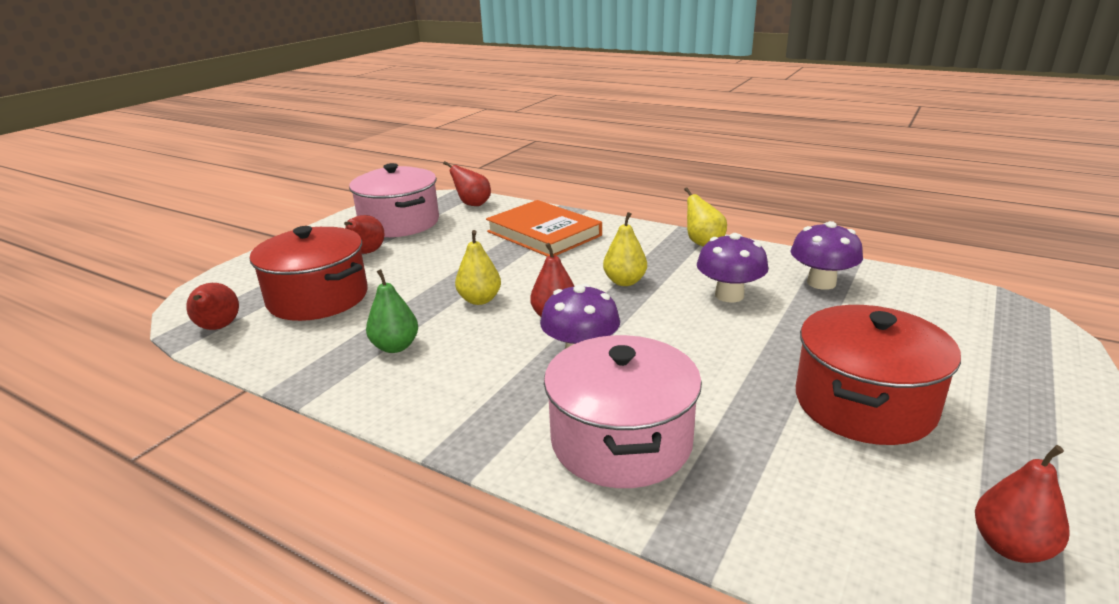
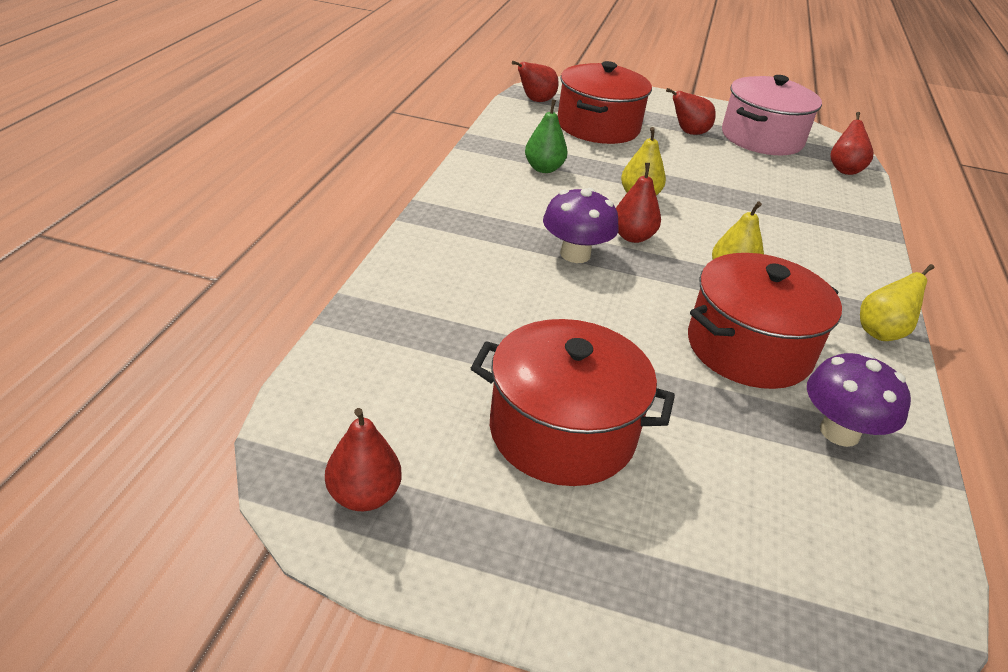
camera: 70 degrees right, 10 degrees up
(544, 233) = (809, 218): orange book -> none
(621, 441) = (455, 279): pink pot -> none
(729, 295) = (749, 348): purple mushroom -> red pot

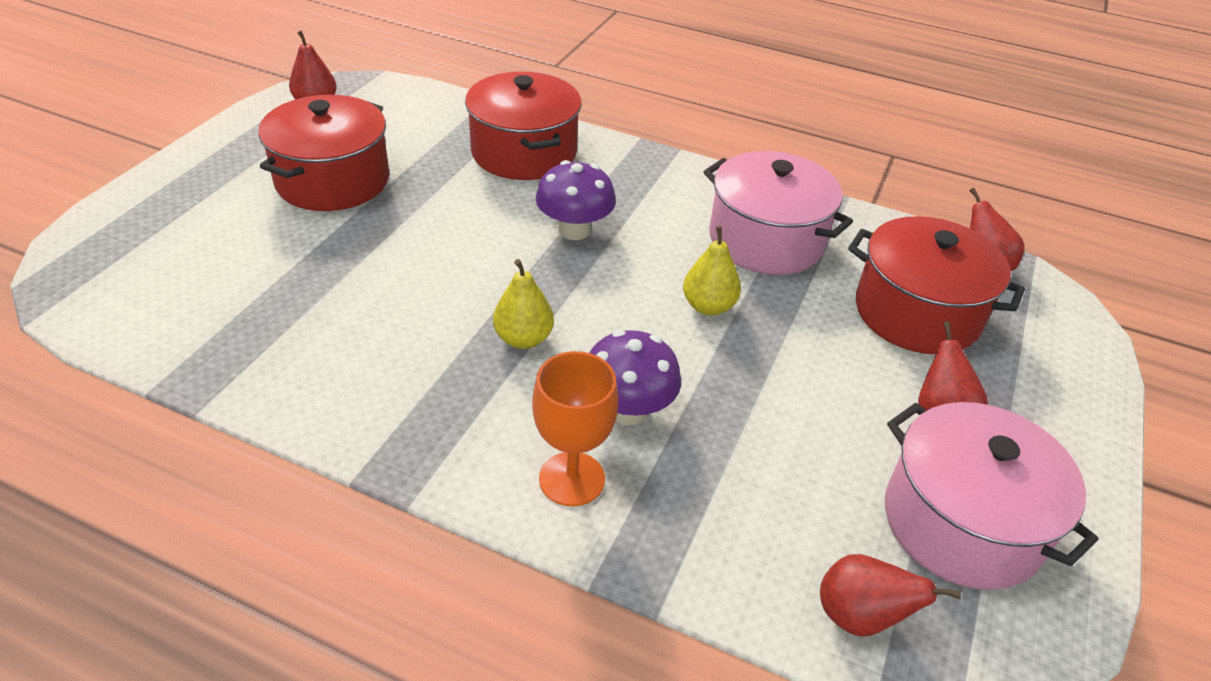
camera: 100 degrees right, 5 degrees up
(543, 169) = (766, 240): green pear -> pink pot
(632, 237) = (609, 278): red pear -> none
(749, 348) = (391, 310): red pot -> red pot (524, 152)
(839, 432) = (256, 333): purple mushroom -> purple mushroom (628, 410)
(841, 250) = (572, 479): none -> orange goblet
(881, 332) = (382, 438): yellow pear -> none

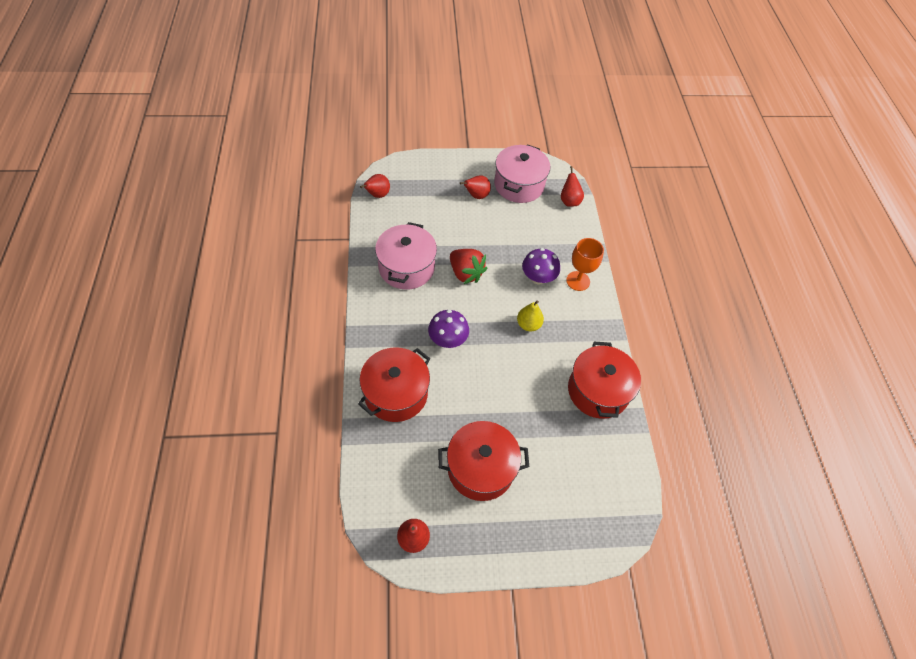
camera: 120 degrees left, 15 degrees up
(708, 306) = (465, 273): yellow pear -> red strawberry
(917, 313) = (423, 210): red pot -> red pot (598, 391)

